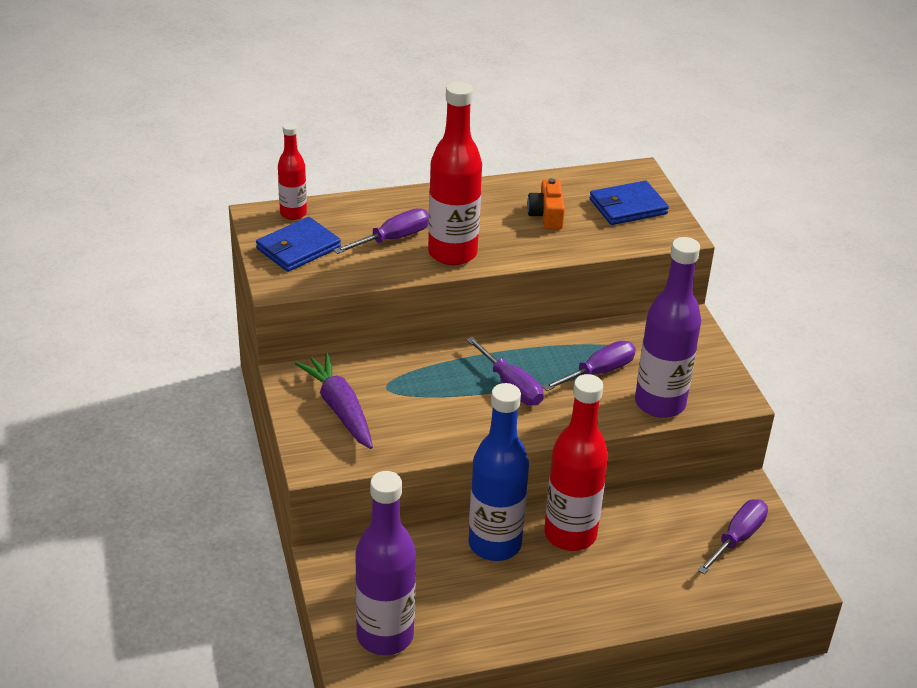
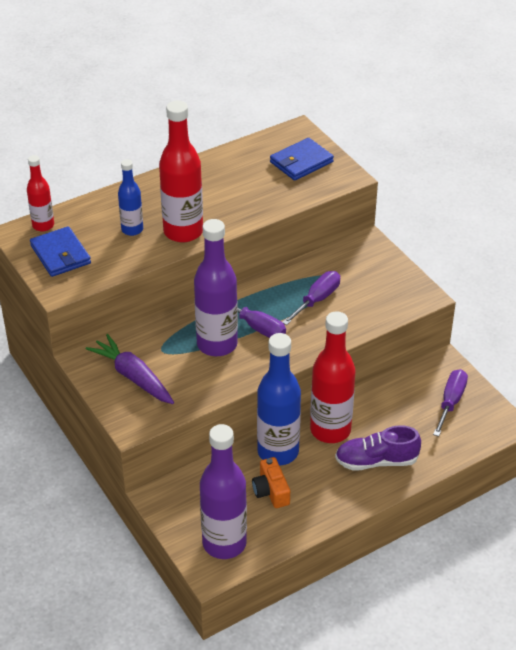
camera: 15 degrees left, 5 degrees up
(298, 248) = (60, 254): blue wallet -> blue wallet turned 60 degrees counterclockwise
(393, 239) = (132, 229): purple screwdriver -> blue bottle
(547, 215) = (242, 183): orange camera -> orange camera (271, 491)
(614, 586) = (376, 461): none -> purple shoe
(660, 403) = (371, 314): purple bottle -> purple bottle (217, 344)

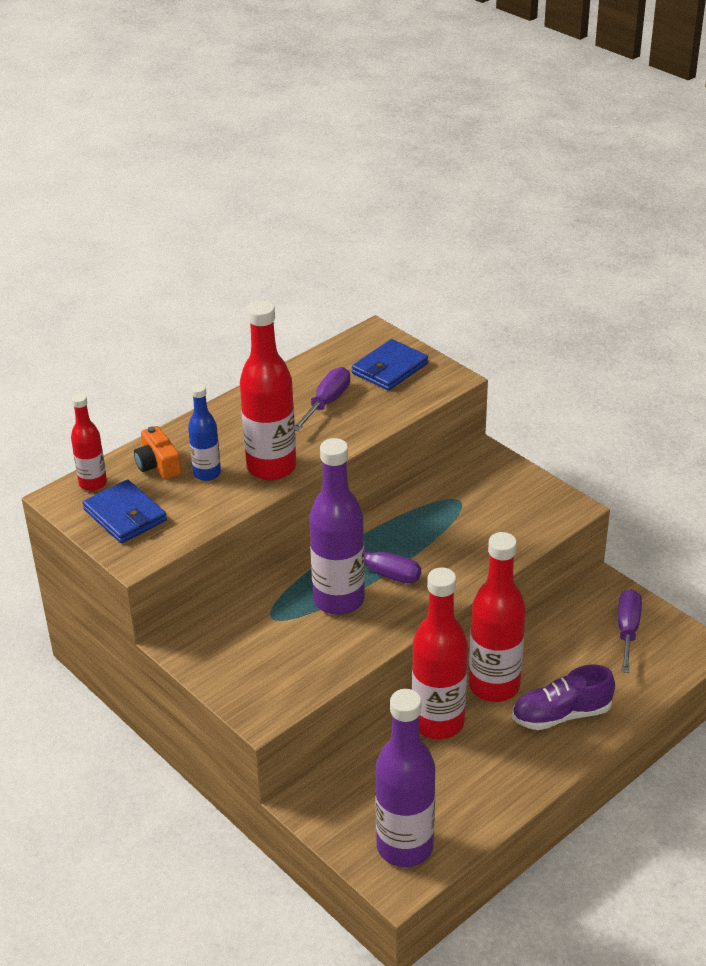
camera: 10 degrees left, 5 degrees down
(133, 377) = (245, 655): purple carrot -> none
(271, 491) = (444, 772): orange camera -> orange camera (158, 465)
(278, 452) = (438, 722): blue bottle -> red bottle
(317, 300) = (445, 529): purple screwdriver -> purple screwdriver (327, 402)

